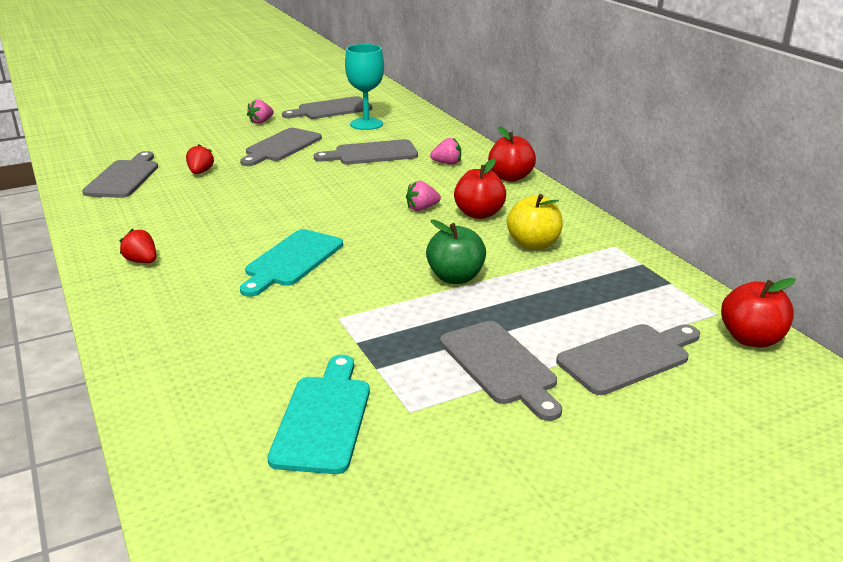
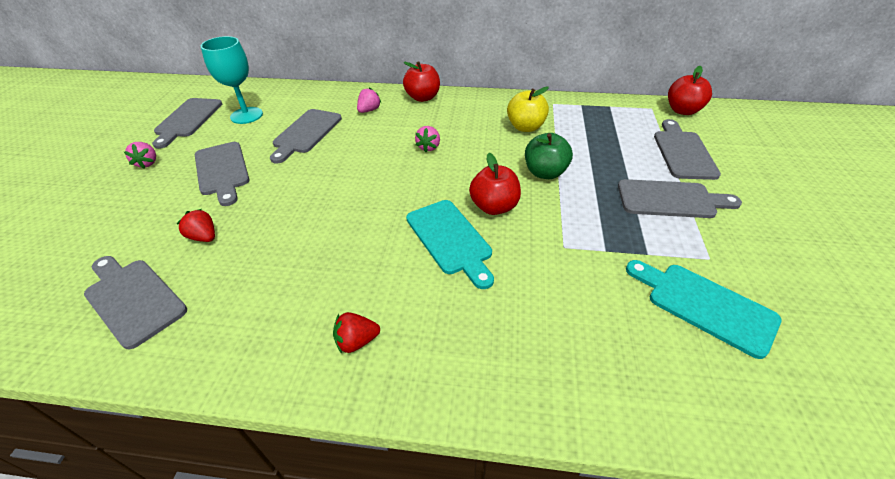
camera: 55 degrees left, 15 degrees up
(479, 214) = (463, 129): red apple -> red apple (494, 207)

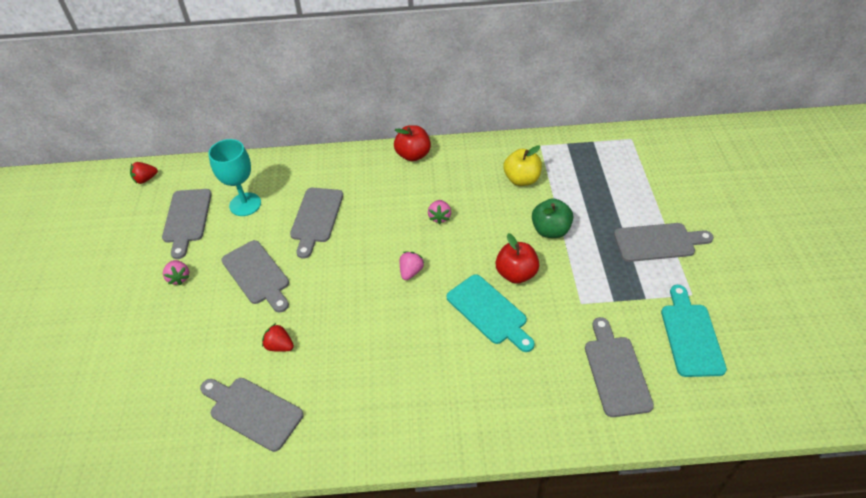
camera: 10 degrees left, 5 degrees up
(357, 341) = (447, 411): red strawberry -> red strawberry (145, 179)
(369, 110) = (366, 180): pink strawberry -> pink strawberry (411, 272)
(682, 110) = (659, 138): red apple -> none
(683, 152) = (663, 189): grey cutting board -> grey cutting board (616, 371)
(704, 305) = (690, 335): turquoise cutting board -> turquoise cutting board turned 60 degrees clockwise

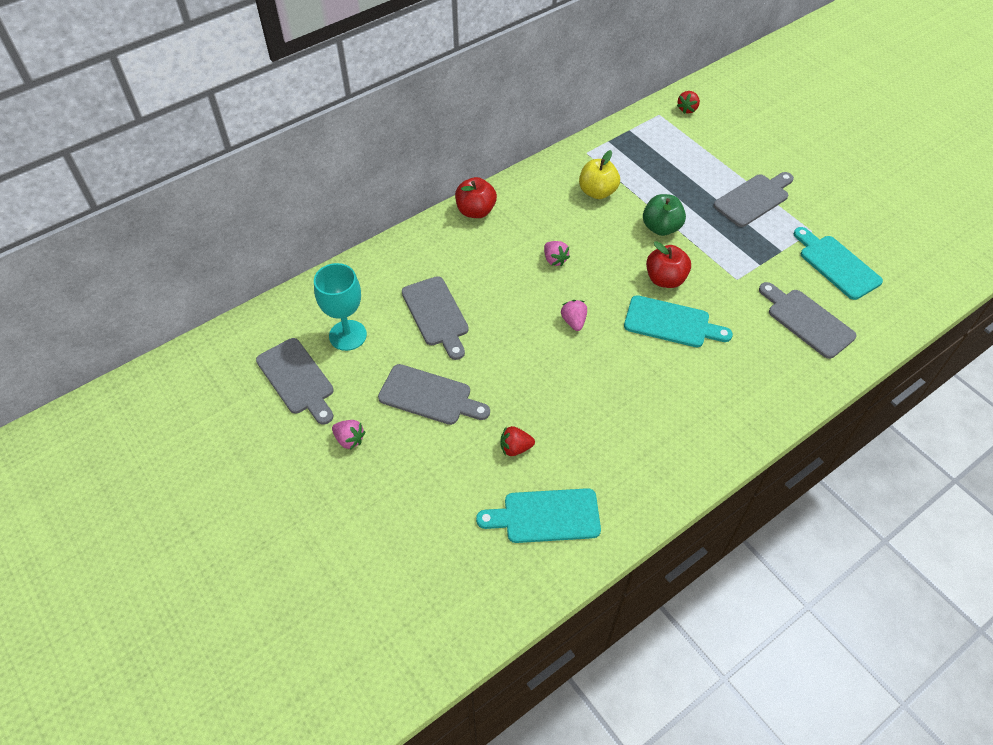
camera: 35 degrees left, 5 degrees up
(145, 179) = (203, 361): red strawberry -> red strawberry (687, 109)
(252, 411) = (546, 516): grey cutting board -> turquoise cutting board

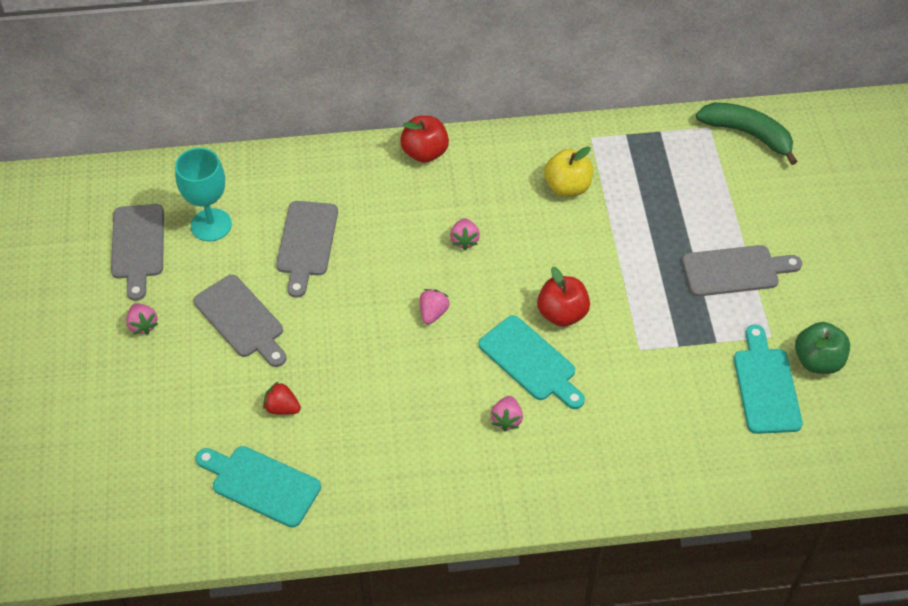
camera: 30 degrees right, 0 degrees up
(661, 228) = (604, 256): green apple -> green apple (817, 361)
(687, 109) = (747, 134): red strawberry -> green banana
(688, 372) = (506, 419): none -> pink strawberry
(807, 321) = (678, 429): grey cutting board -> none

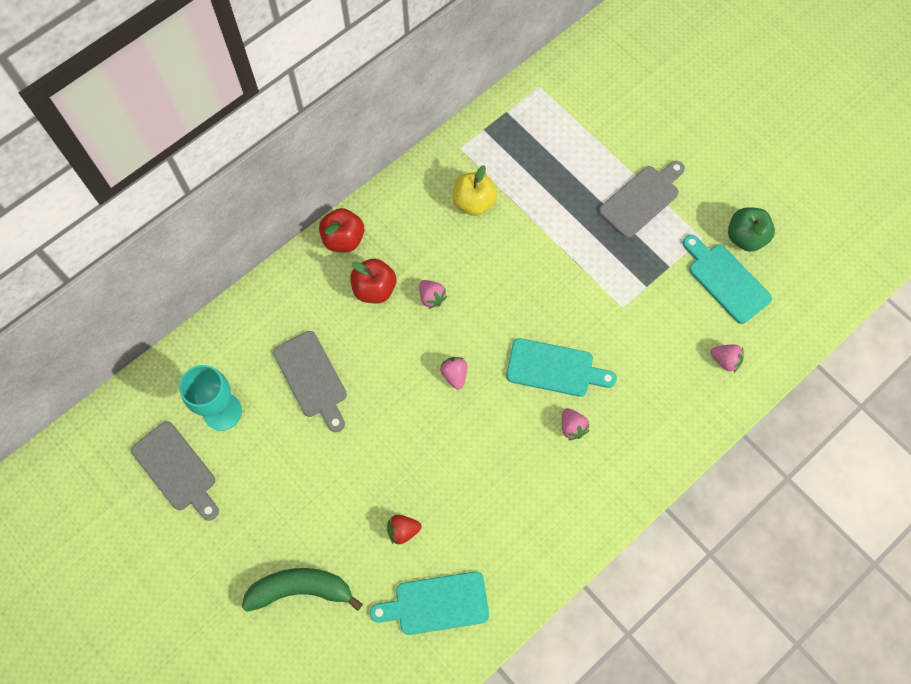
camera: 35 degrees left, 15 degrees up
(143, 325) = (238, 535): pink strawberry -> pink strawberry (725, 360)
(241, 320) = (313, 478): grey cutting board -> none
(562, 313) = (548, 313): red apple -> red apple (374, 289)
(747, 134) = (570, 76): green banana -> green banana (301, 590)

